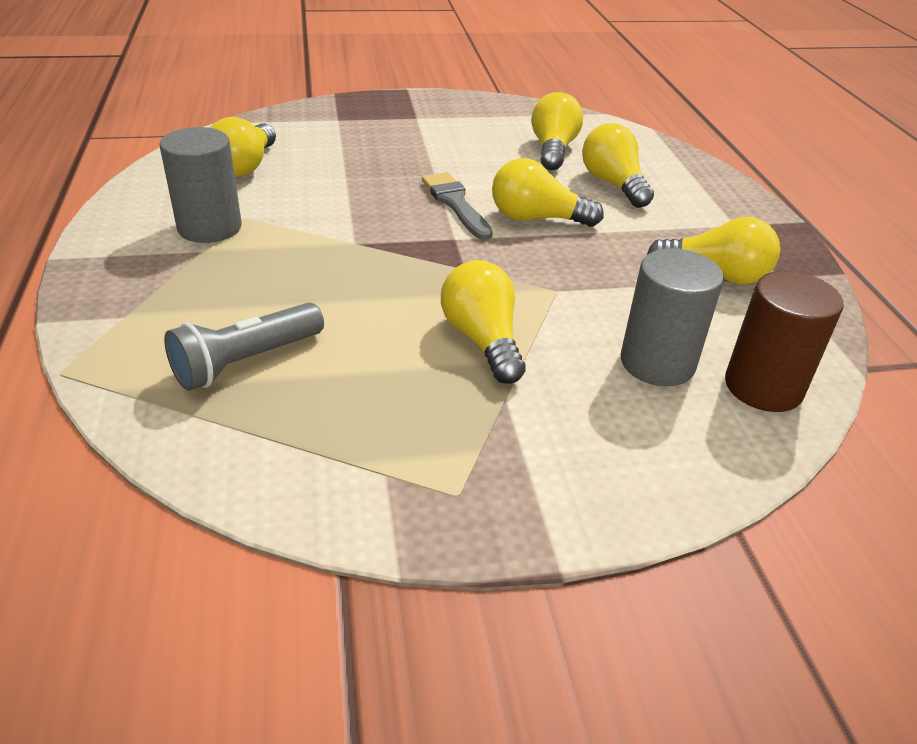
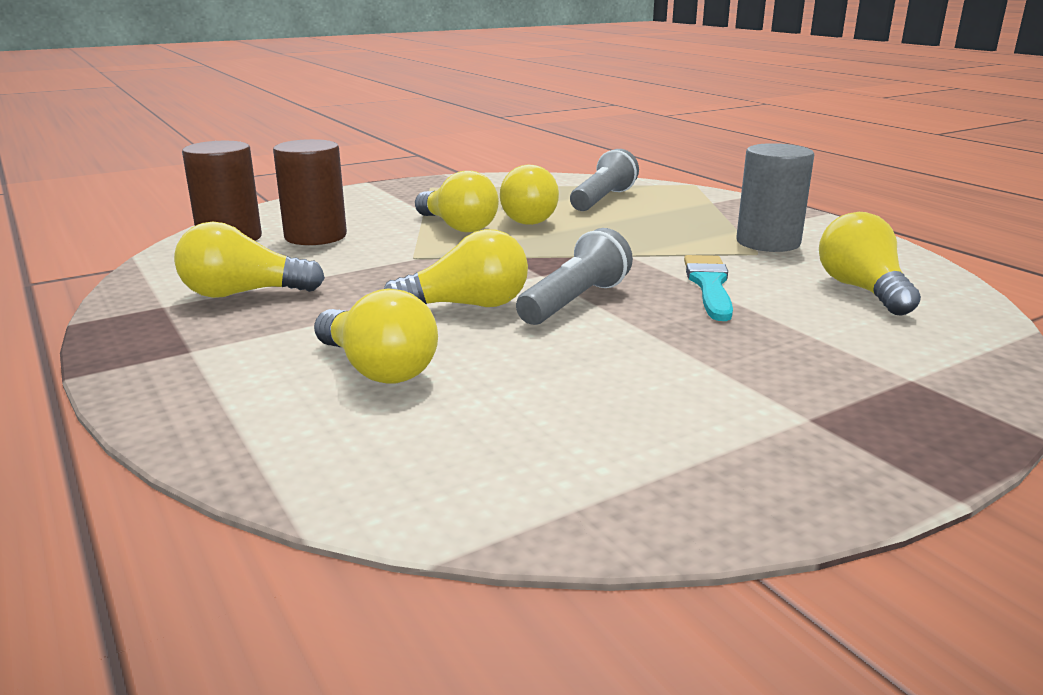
camera: 160 degrees right, 15 degrees down
(341, 195) = (709, 285): none -> turquoise brush
(455, 204) = (575, 301): grey brush -> grey flashlight
(553, 150) = (505, 408): yellow light bulb -> yellow light bulb (524, 218)
(657, 363) = (315, 236): grey cylinder -> brown cylinder

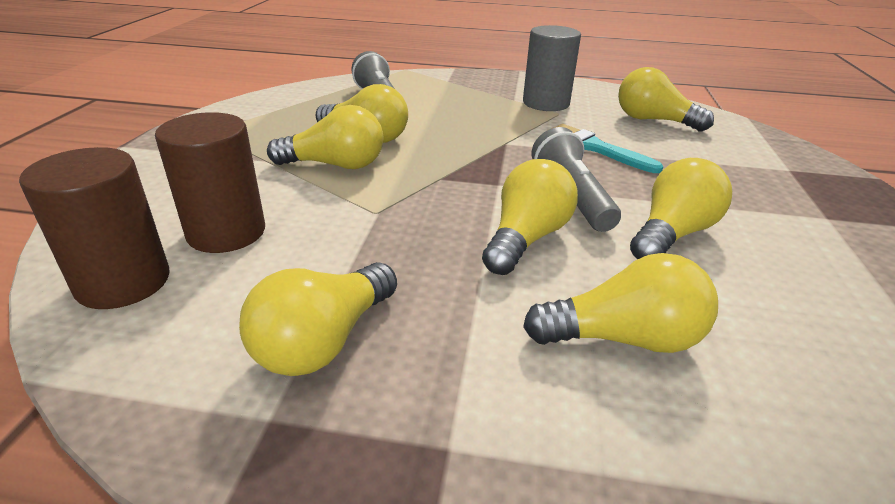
camera: 50 degrees left, 10 degrees up
(589, 352) = (672, 234): none -> yellow light bulb

